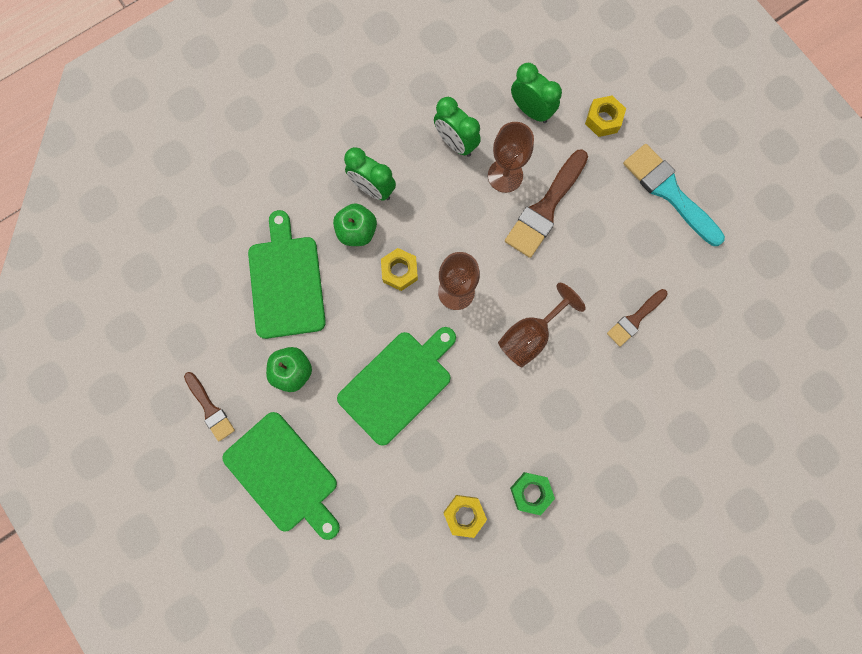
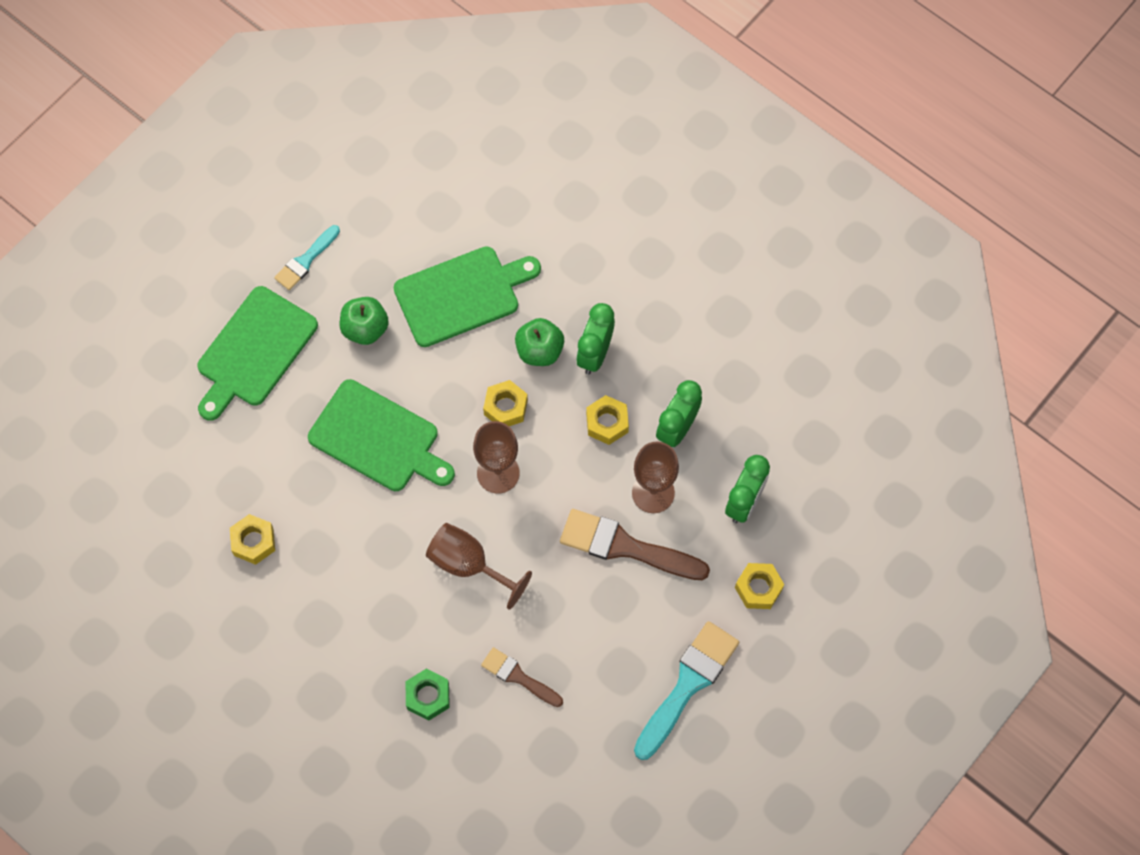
camera: 75 degrees right, 10 degrees down
(210, 408) = (306, 260): brown brush -> turquoise brush
(436, 195) = (607, 423): none -> yellow nut
(531, 492) = (293, 605): green nut -> green nut (428, 696)

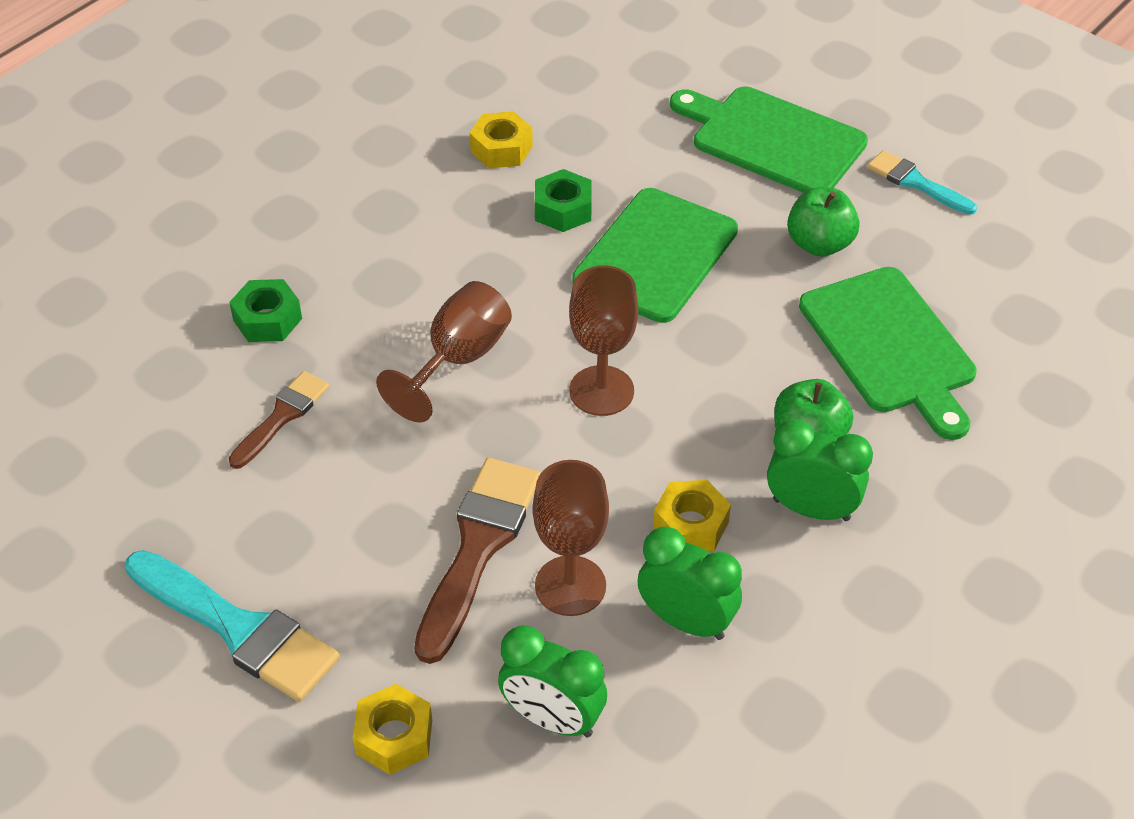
camera: 90 degrees right, 20 degrees down
(323, 497) = (563, 209): none -> green nut
(505, 407) = (709, 399): yellow nut -> none

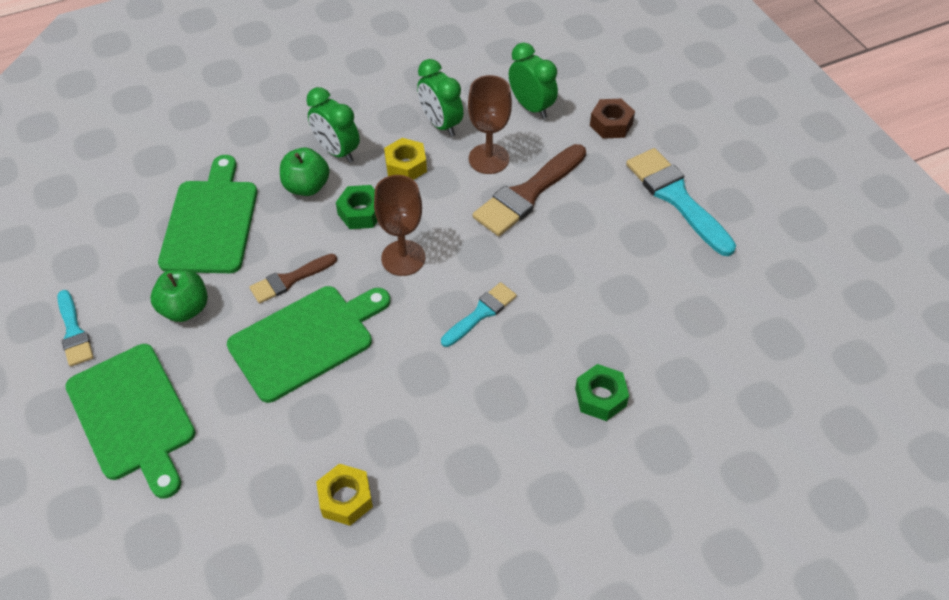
camera: 155 degrees left, 5 degrees up
(281, 417) = (614, 315): brown brush -> brown brush (290, 279)
(394, 737) = (611, 124): yellow nut -> brown nut
(458, 359) = (481, 313): brown goblet -> turquoise brush
(563, 209) = (336, 412): green nut -> green nut (361, 213)

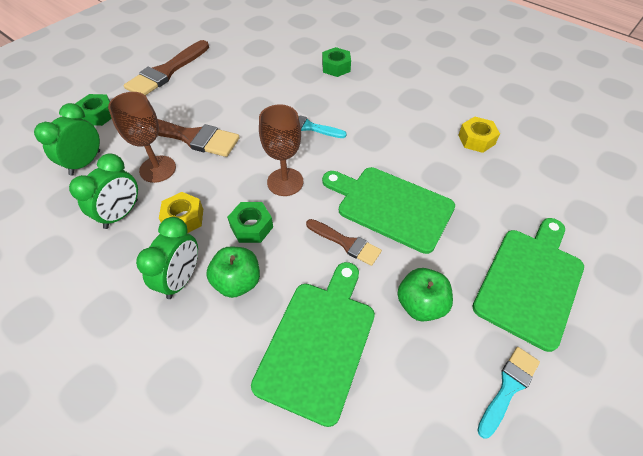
camera: 115 degrees left, 0 degrees up
(211, 222) = (318, 343): green cutting board -> green cutting board turned 135 degrees clockwise
(611, 124) = (98, 115): brown nut -> green nut
(676, 198) = (167, 71): turquoise brush -> brown brush

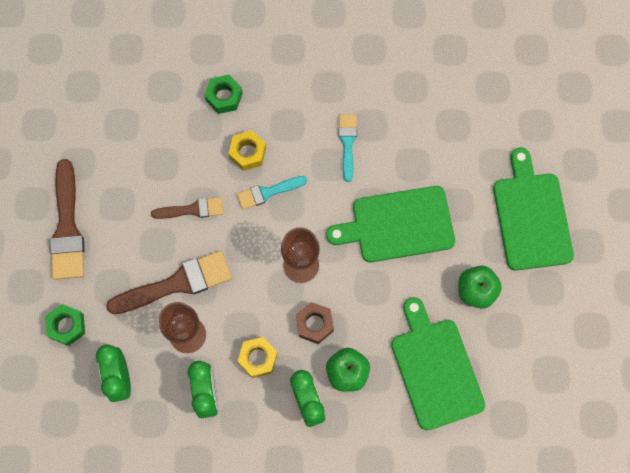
camera: 40 degrees left, 20 degrees up
(251, 227) = (314, 324): green nut -> brown nut
(345, 243) = (392, 283): brown brush -> brown brush (192, 209)
(476, 139) = (412, 101): yellow nut -> yellow nut (248, 153)
(508, 388) = (561, 306): turquoise brush -> turquoise brush (347, 143)

